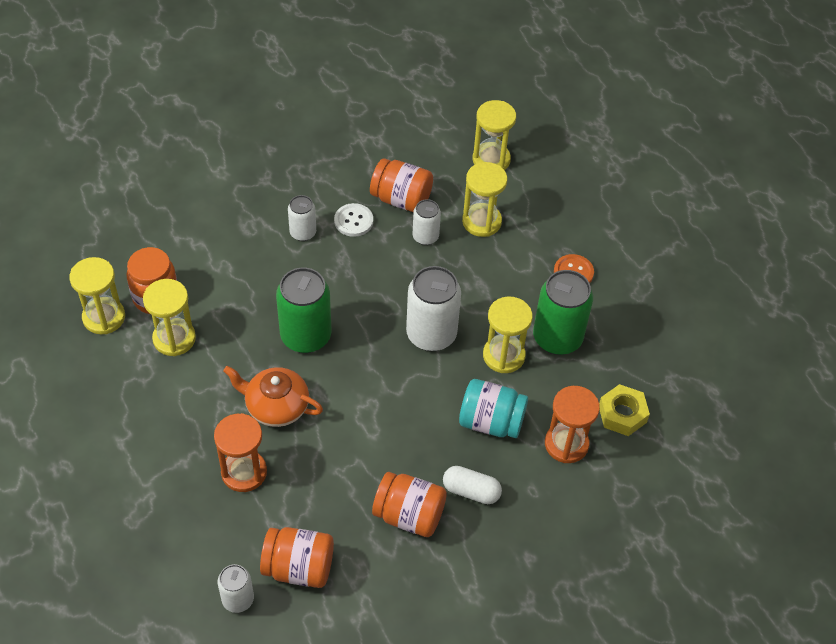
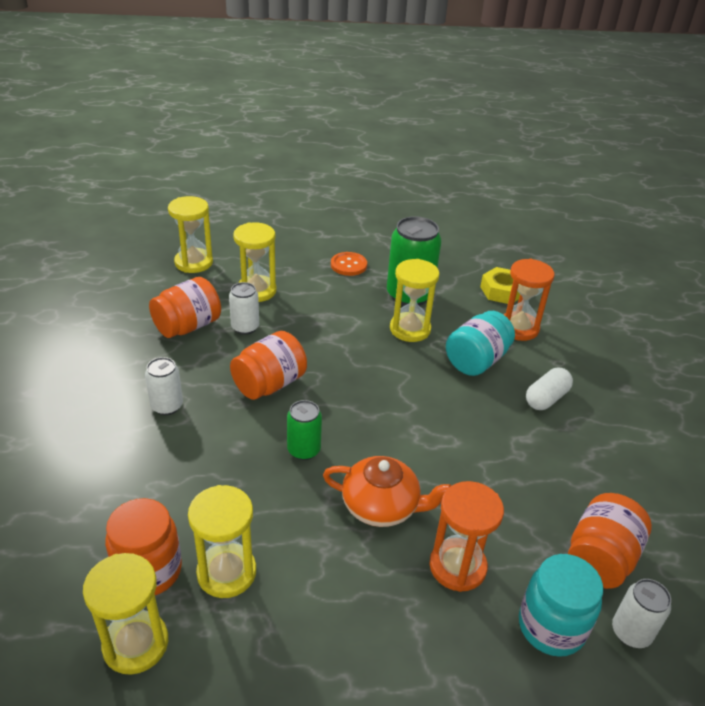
camera: 65 degrees left, 15 degrees down
(219, 545) = (551, 627): none -> turquoise jar
(276, 406) = (381, 506): orange teapot -> orange teapot turned 120 degrees counterclockwise
(306, 336) = (304, 450): green can -> green can, size x0.55
(353, 221) = (185, 365): white button -> none
(409, 515) = (559, 448): orange jar -> orange jar (269, 384)
(431, 334) = (360, 362): white can -> none

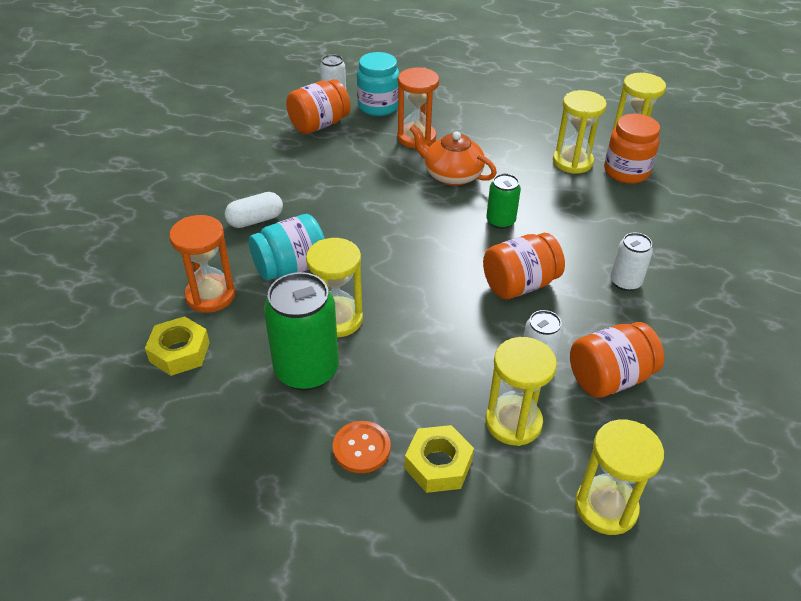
camera: 160 degrees left, 5 degrees up
(299, 265) = (438, 464): none -> yellow nut

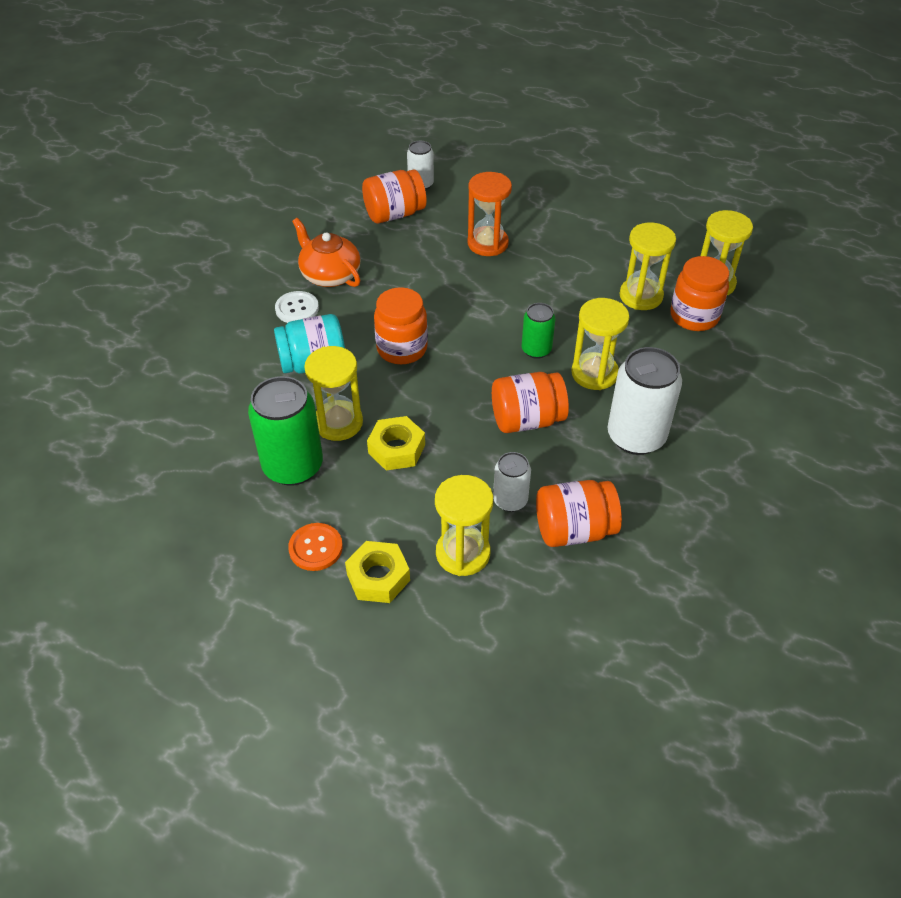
camera: 15 degrees right, 5 degrees up
(179, 352) = (187, 427): yellow nut -> yellow nut (396, 449)
(210, 295) = (231, 378): orange hourglass -> none
(255, 220) = (297, 309): white capsule -> white button
(373, 240) = (402, 349): none -> orange jar
(378, 106) = (462, 202): turquoise jar -> none
(452, 175) = (507, 291): orange teapot -> orange teapot (330, 275)
(606, 507) = (515, 648): yellow hourglass -> yellow hourglass (594, 373)
(625, 282) = (636, 436): white can -> white can, size x1.80

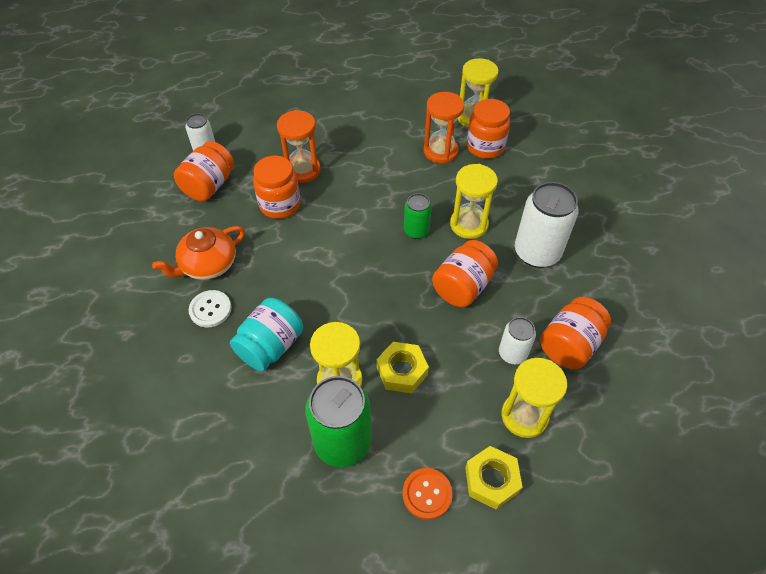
camera: 40 degrees left, 5 degrees up
(330, 275) = (208, 265): orange teapot -> orange teapot turned 45 degrees counterclockwise
(402, 349) = (325, 290): orange jar -> orange jar (280, 205)
(641, 296) = (440, 151): yellow hourglass -> orange hourglass

